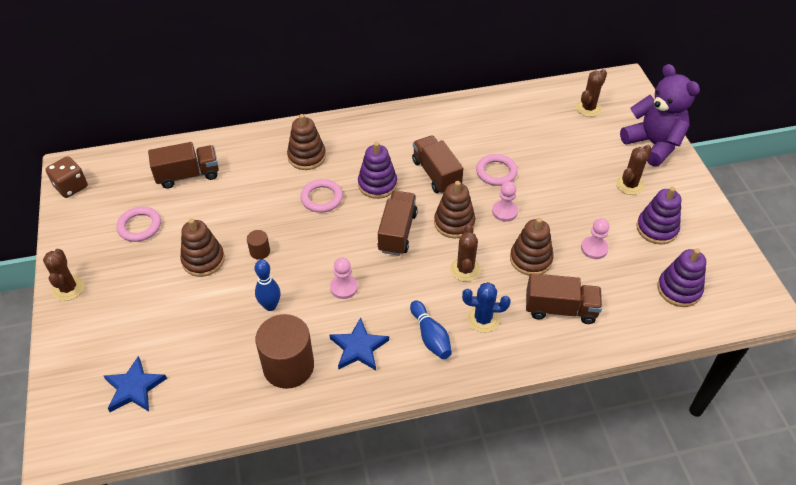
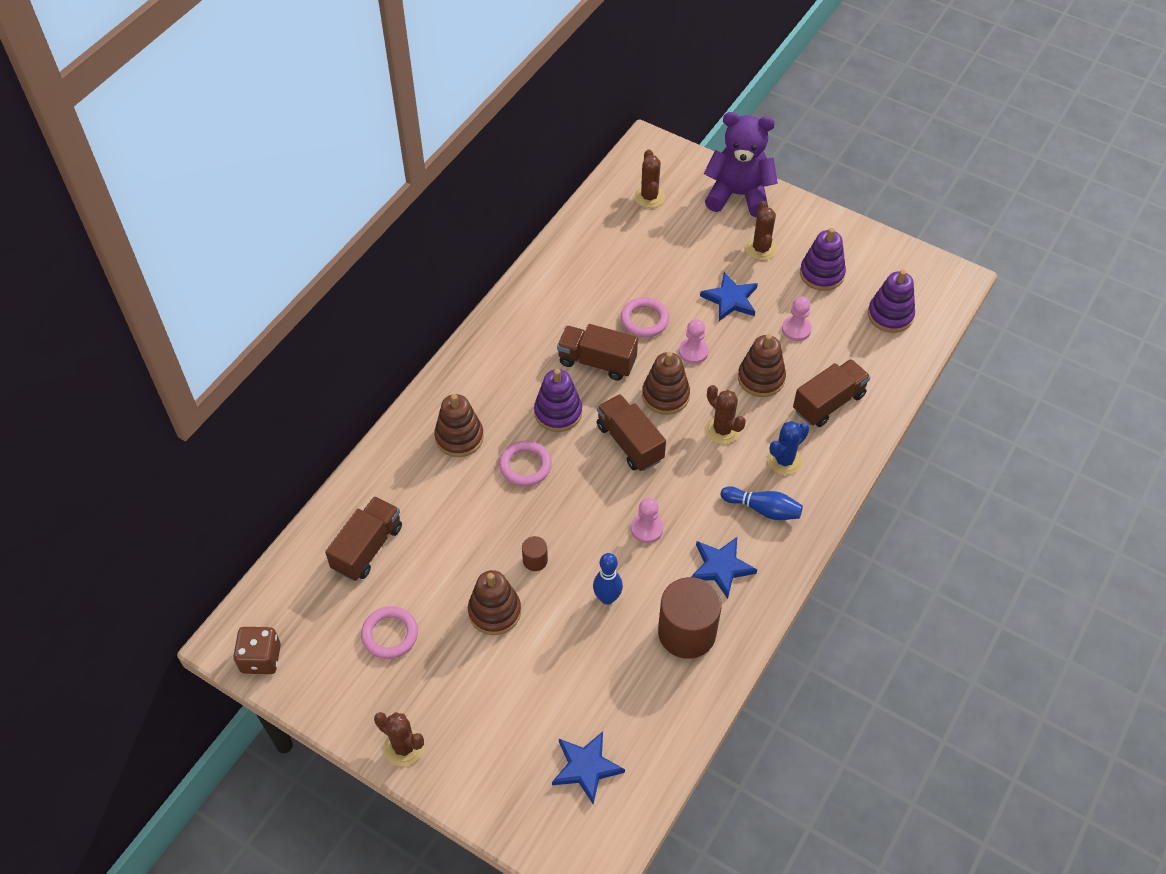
camera: 45 degrees left, 5 degrees up
(569, 199) = (730, 299): none -> blue star

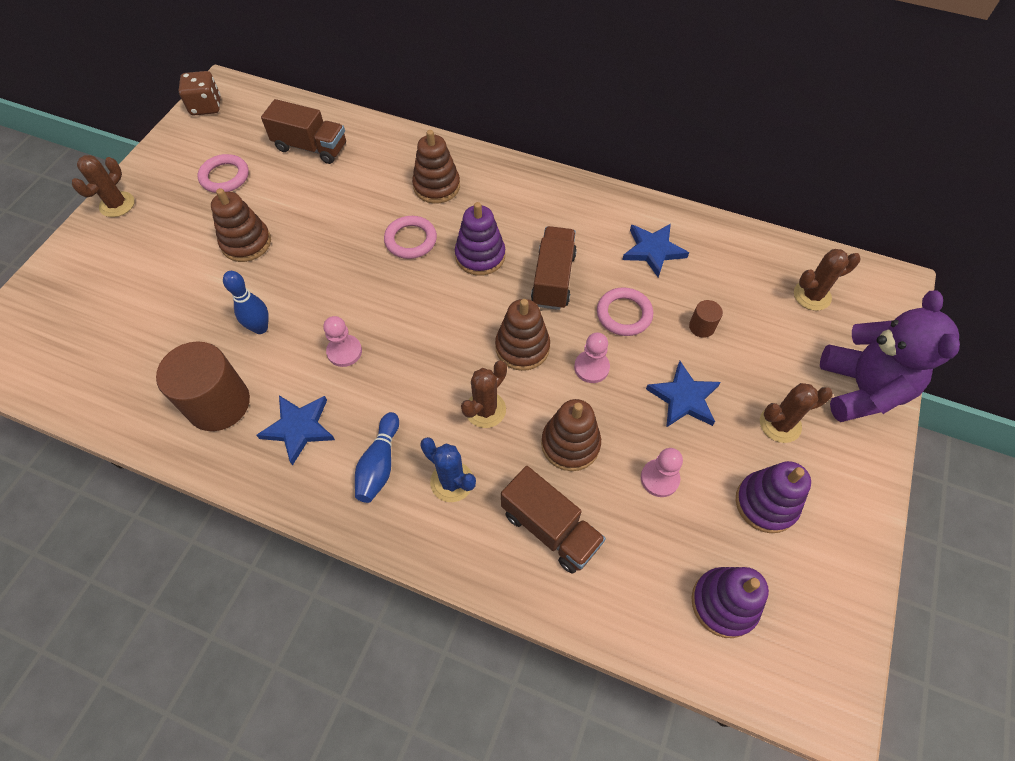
camera: 80 degrees right, 5 degrees up
(535, 560) = (302, 264): brown cylinder -> brown cylinder (701, 327)
(586, 767) = (78, 336): blue star -> blue star (653, 250)
(630, 443) = (452, 322): brown truck -> none

